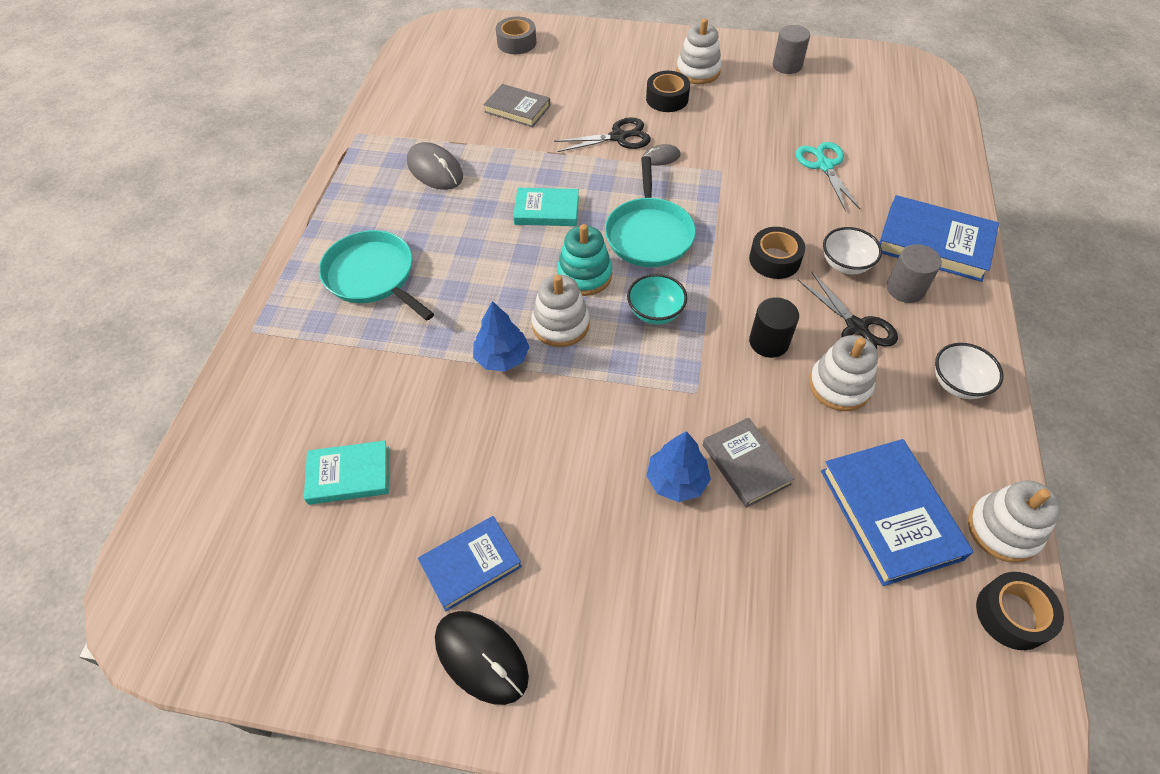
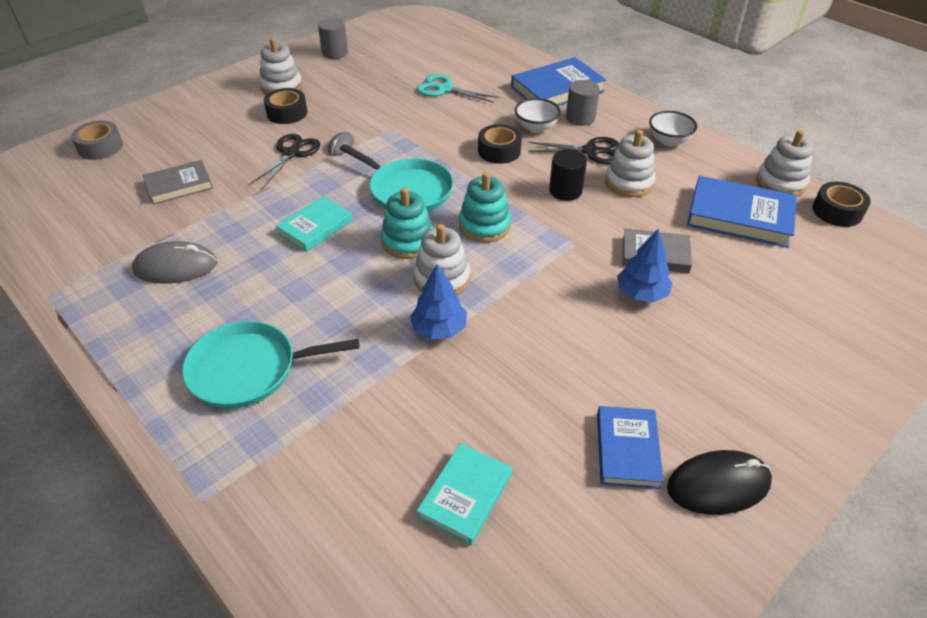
camera: 55 degrees left, 10 degrees down
(655, 312) = (484, 226): turquoise bowl -> turquoise stacking toy

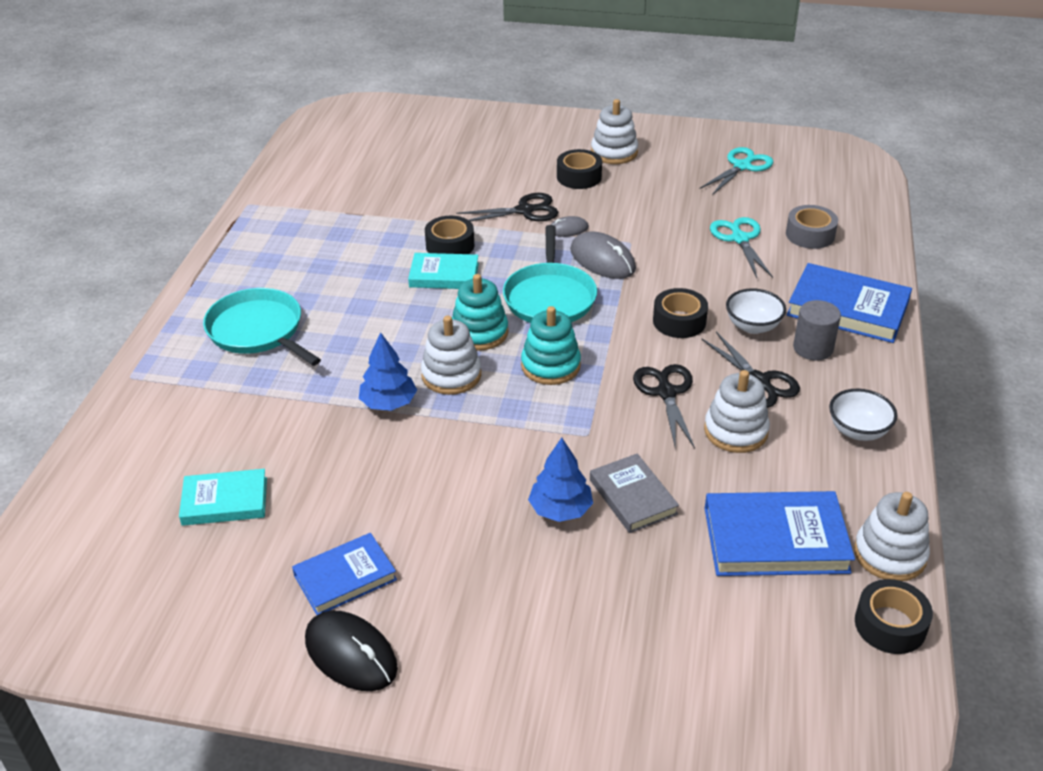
camera: 55 degrees right, 5 degrees down
(100, 147) = (423, 124): grey tape -> grey tape (810, 234)
(175, 267) = (329, 237): grey mouse -> grey mouse (602, 260)
(179, 185) = (419, 184): grey book -> none
(282, 207) = (450, 245): none -> black tape
(335, 53) = (709, 148): grey cylinder -> none
(372, 52) = (742, 166): none -> turquoise scissors
(565, 191) = (666, 393): black cylinder -> black scissors
(739, 216) = (775, 540): blue book -> blue book turned 75 degrees counterclockwise

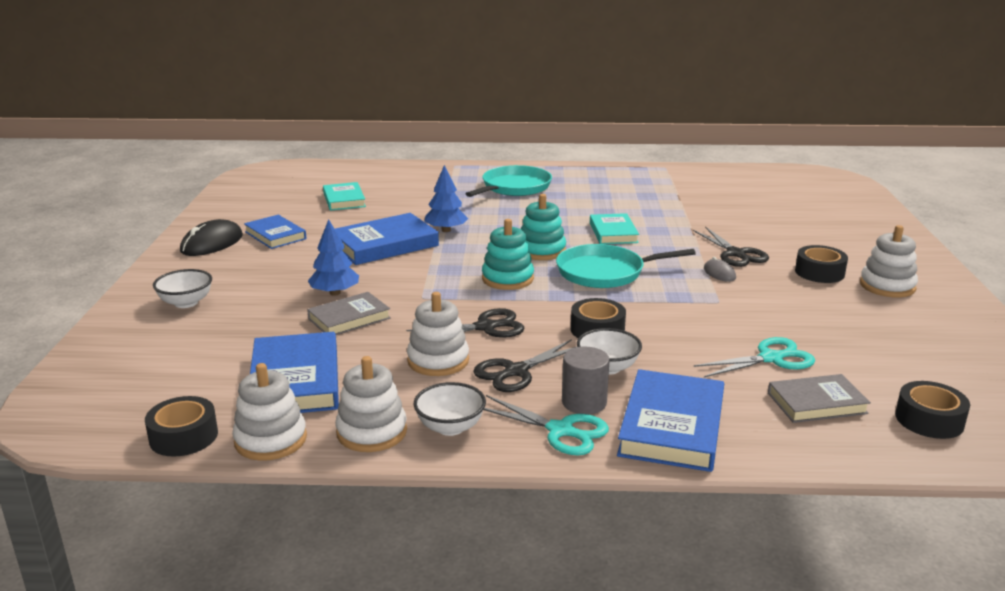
camera: 80 degrees right, 15 degrees down
(419, 461) = (384, 244): none -> blue book
(450, 245) = (657, 231): black tape -> black tape (929, 420)
(451, 375) = (484, 246): white stacking toy -> white stacking toy (372, 432)
(564, 662) = (186, 303): none -> white bowl
(602, 260) = (679, 290): grey mouse -> none
(742, 166) = (937, 358): turquoise scissors -> turquoise scissors (560, 431)
(810, 234) = (817, 403): grey tape -> grey book

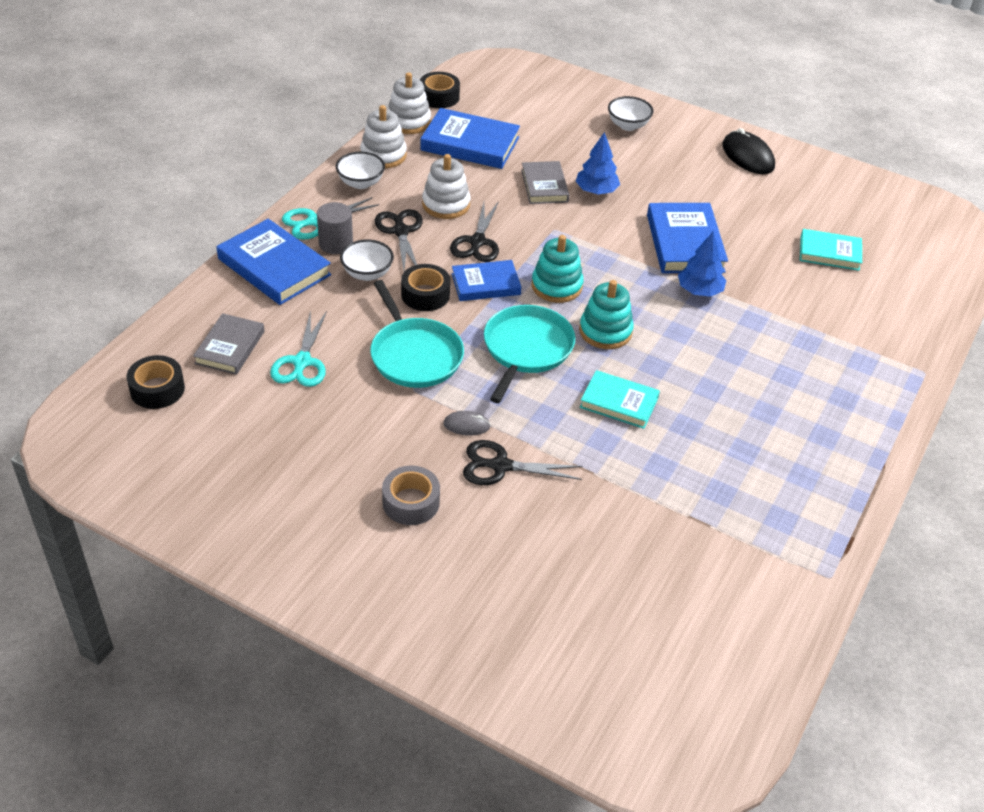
camera: 115 degrees right, 20 degrees up
(275, 235) = (747, 191): blue book -> blue book (485, 284)
(514, 187) = (810, 388): turquoise pan -> turquoise pan (414, 355)
(819, 272) = (411, 502): black tape -> grey tape
(887, 286) = (342, 533): white stacking toy -> none

